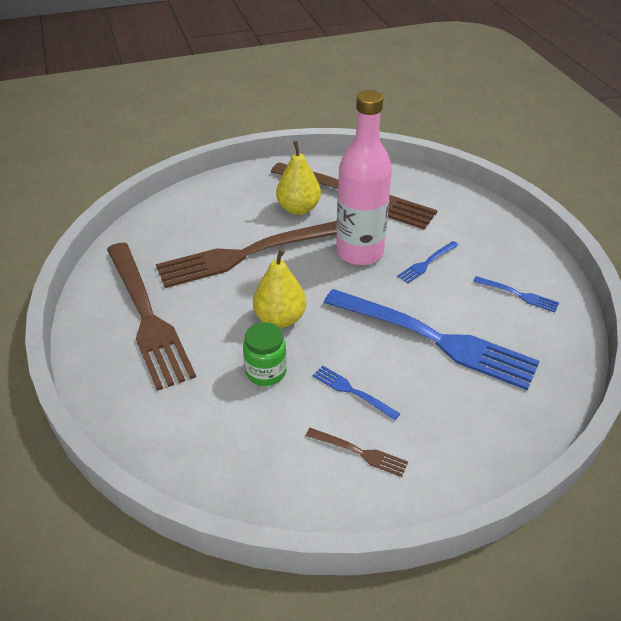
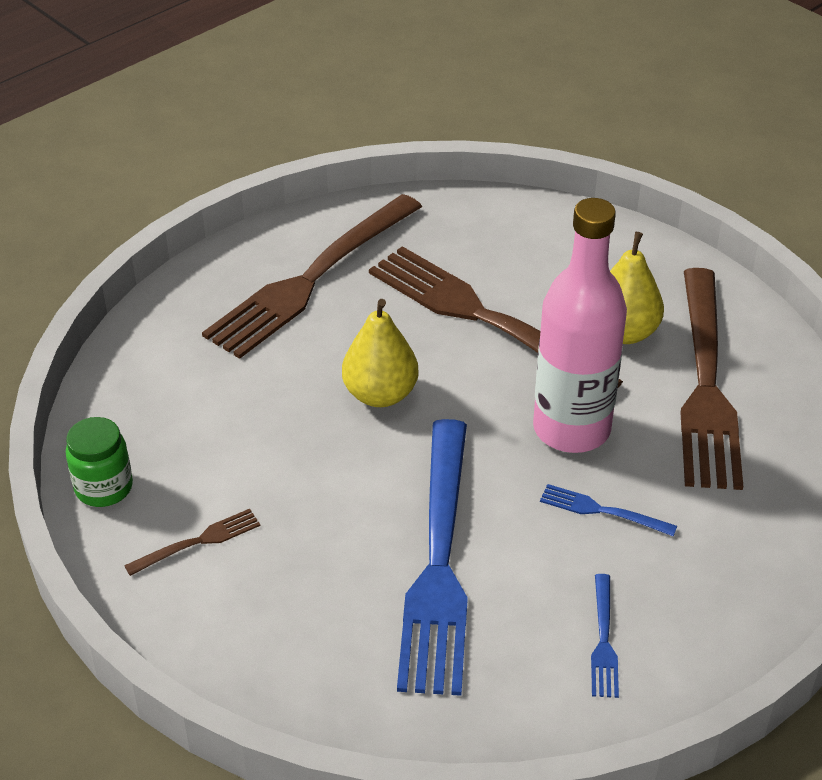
camera: 65 degrees right, 0 degrees up
(266, 372) = (280, 414): green jar -> green jar (104, 487)
(352, 391) = (292, 504): blue fork -> none
(360, 452) = (198, 541): brown fork -> brown fork turned 120 degrees counterclockwise

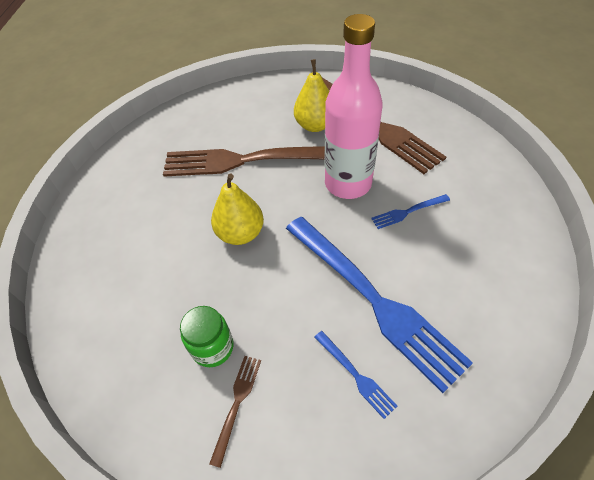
camera: 40 degrees left, 10 degrees up
(104, 487) = (138, 421): green jar -> green jar (213, 347)
(311, 280) = (135, 200): brown fork -> none
(604, 641) = (488, 274): blue fork -> blue fork (356, 375)

